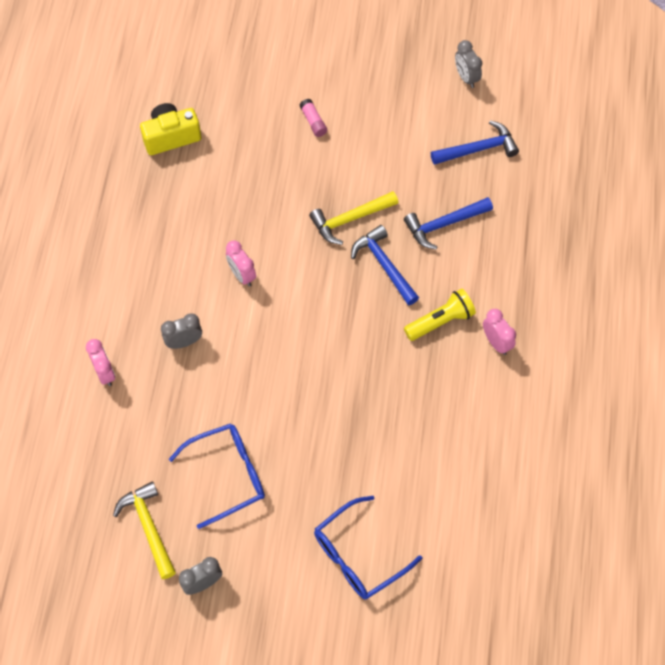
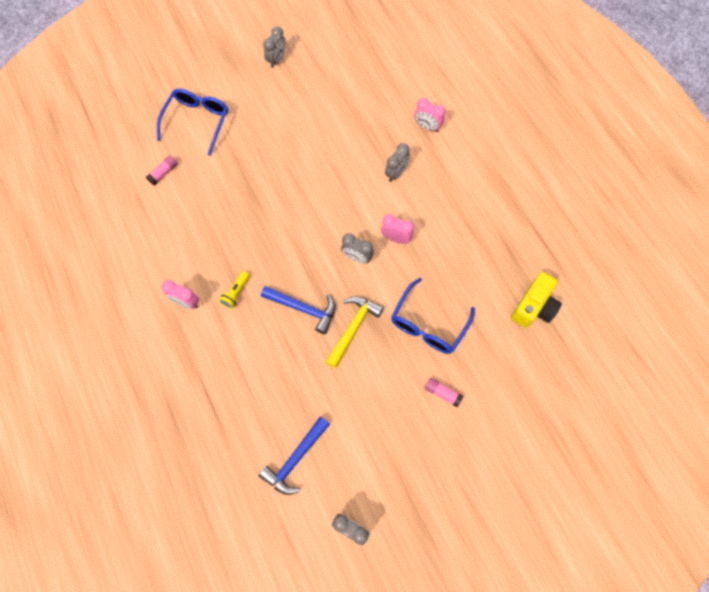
camera: 145 degrees right, 5 degrees up
(149, 527) = (329, 67): yellow hammer -> none
(227, 475) = (306, 117): blue glasses -> blue glasses (428, 324)
(295, 281) = (357, 257): none -> grey clock
(438, 510) = (163, 173): none -> pink glue stick
(440, 321) = (236, 293): yellow flashlight -> yellow flashlight, size x0.66
(444, 224) = (280, 371): blue hammer -> none

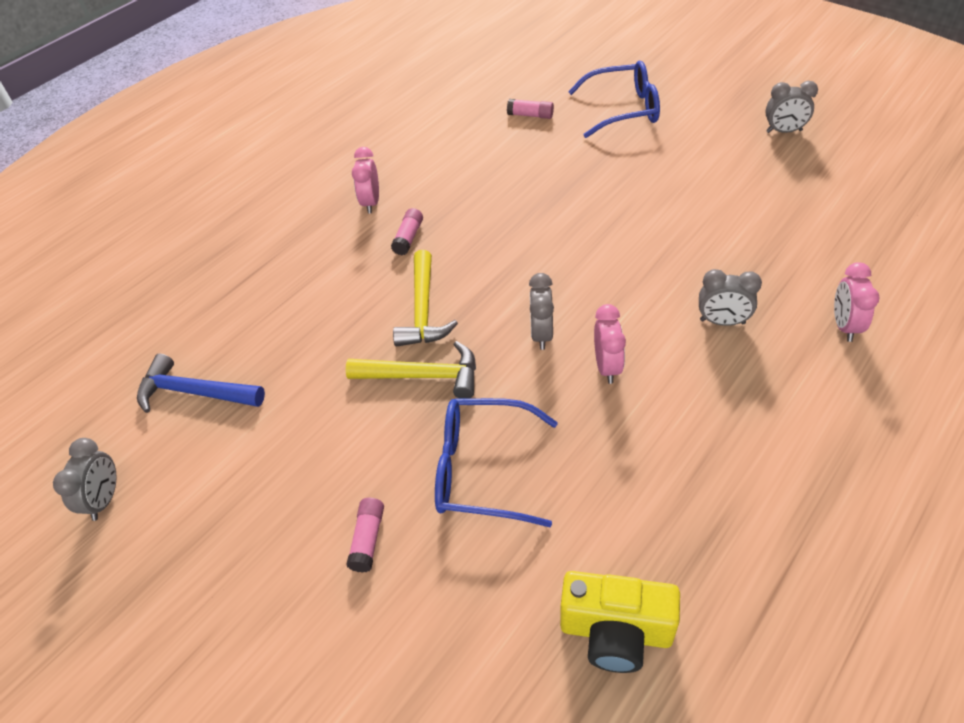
camera: 70 degrees right, 20 degrees down
(236, 293) = (408, 238): yellow flashlight -> pink glue stick
(303, 309) = (423, 310): blue hammer -> yellow hammer

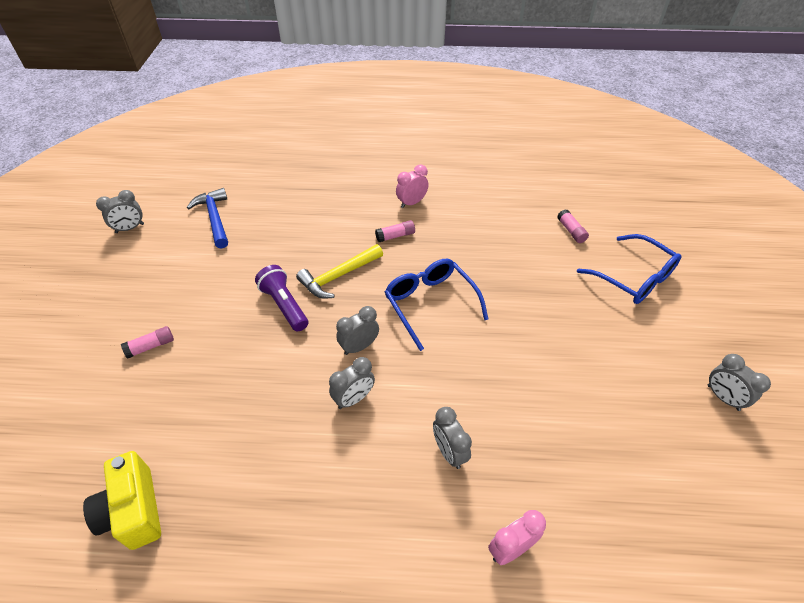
camera: 50 degrees right, 0 degrees up
(423, 376) = (284, 305): yellow hammer -> purple flashlight
(482, 470) = (227, 374): blue glasses -> blue glasses (430, 304)
(607, 367) = (354, 398): pink clock -> grey clock

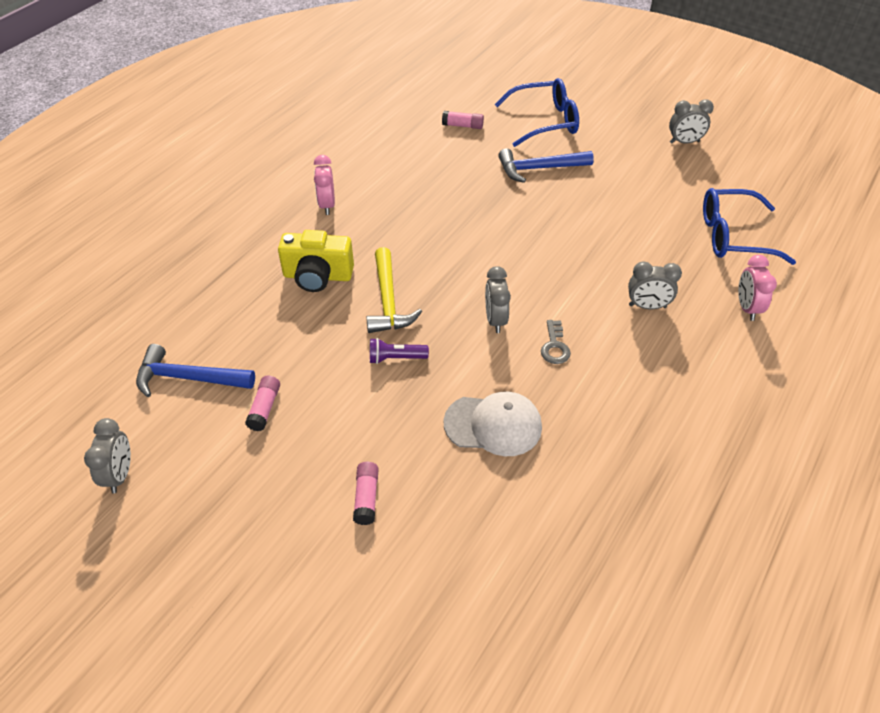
camera: 60 degrees left, 0 degrees up
(133, 511) = (585, 561): yellow camera -> yellow camera (317, 276)
(247, 391) = (493, 425): none -> white cap
(284, 305) = (395, 358): purple flashlight -> purple flashlight, size x0.66
(354, 398) = (554, 346): grey clock -> grey key
(395, 236) = (366, 237): pink glue stick -> pink glue stick (265, 408)
(430, 304) = (479, 250): blue glasses -> blue glasses (733, 236)
(565, 300) = (539, 169): none -> blue hammer

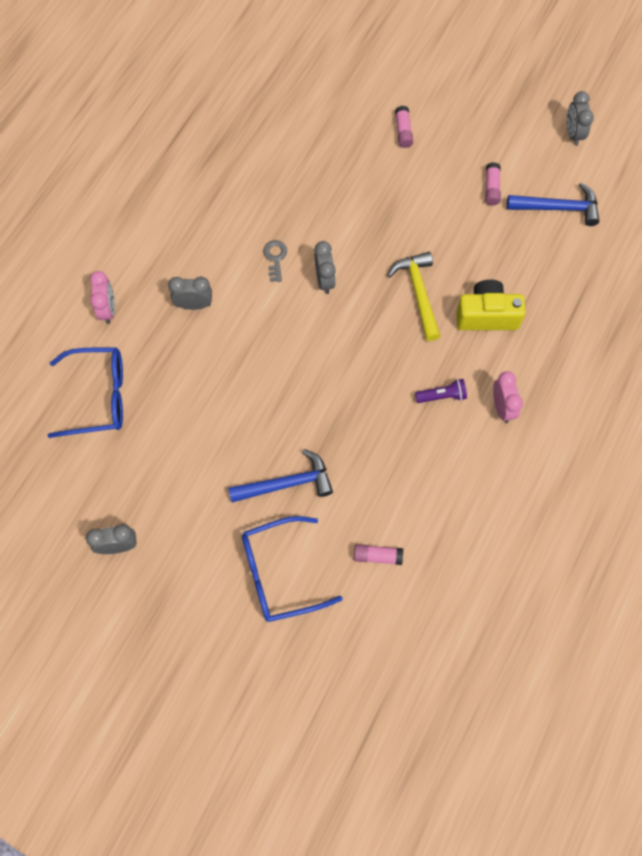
camera: 175 degrees right, 20 degrees up
(395, 358) = (402, 237): purple flashlight -> purple flashlight (442, 396)
(493, 425) = (321, 188): white cap -> none

